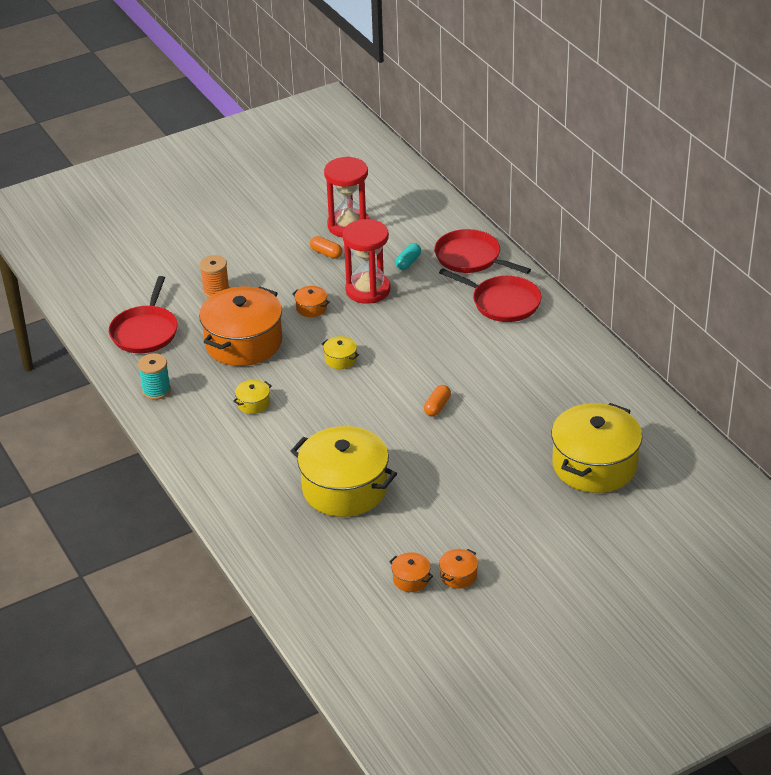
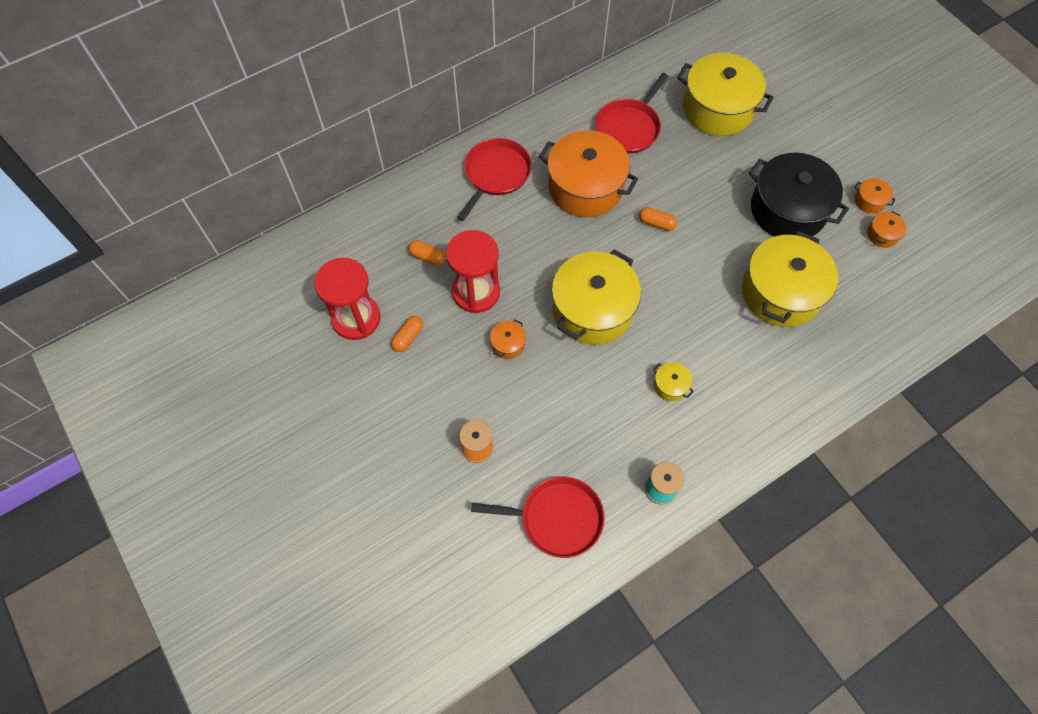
camera: 95 degrees left, 25 degrees up
(243, 342) = (571, 407): orange pot -> orange pot (585, 187)
(340, 359) = (592, 309): yellow pot -> yellow pot, size x2.45
(408, 262) = (428, 257): turquoise capsule -> orange capsule
(449, 506) = (788, 209): none -> black pot
(471, 258) = (421, 202): red pan -> red pan (629, 127)

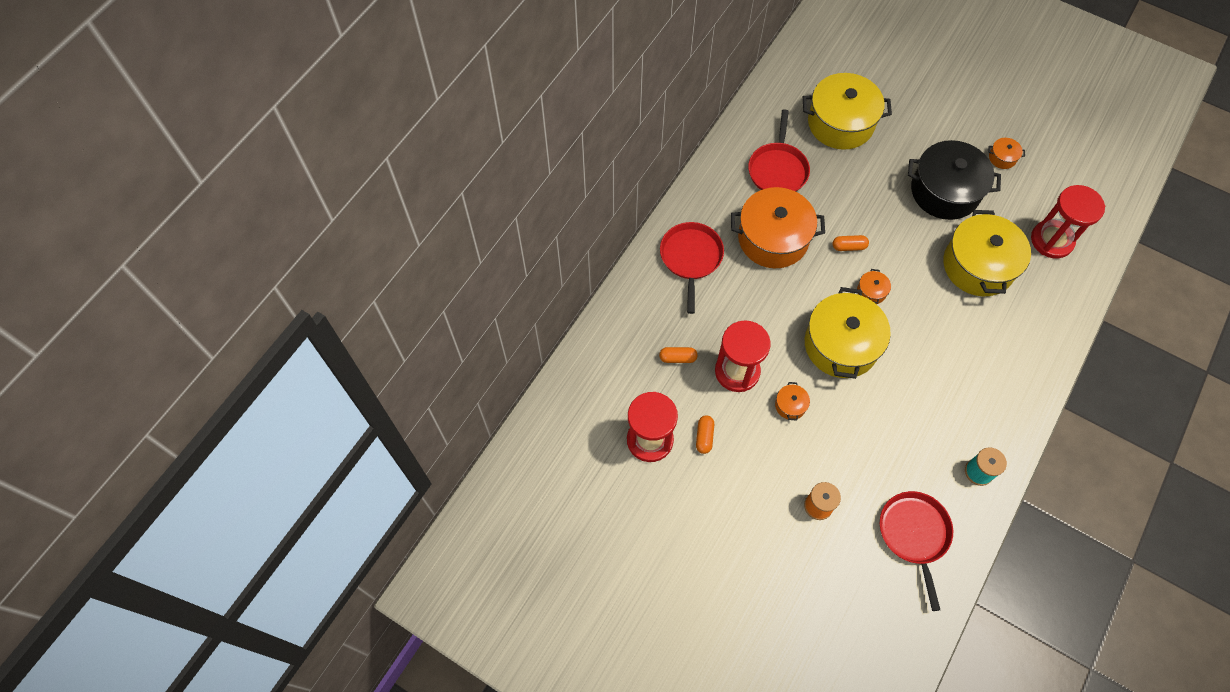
camera: 25 degrees left, 0 degrees up
(556, 518) = (914, 534): red pan -> red pan turned 75 degrees counterclockwise
(670, 385) = (938, 382): yellow pot -> none
(876, 299) = (1051, 240): none -> red hourglass
(882, 234) = (1027, 183): orange pot -> orange pot (871, 292)

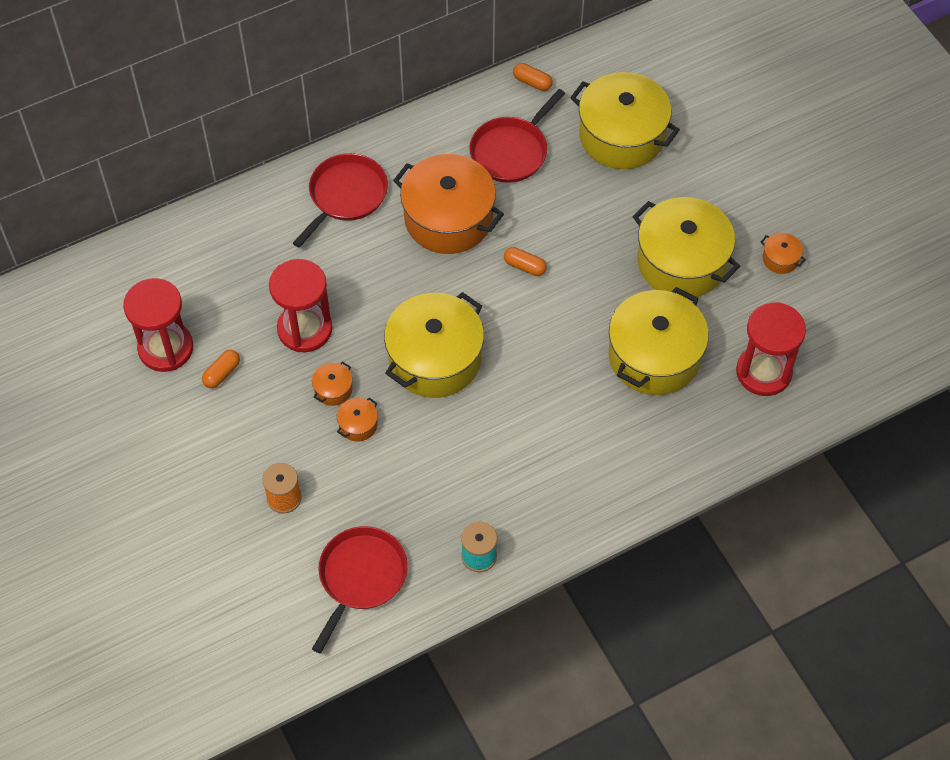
camera: 30 degrees right, 5 degrees down
(677, 358) = (254, 285): orange capsule -> orange capsule (532, 82)
(871, 292) = (511, 323): orange pot -> orange pot (358, 425)
(944, 191) = (682, 262): black pot -> yellow pot

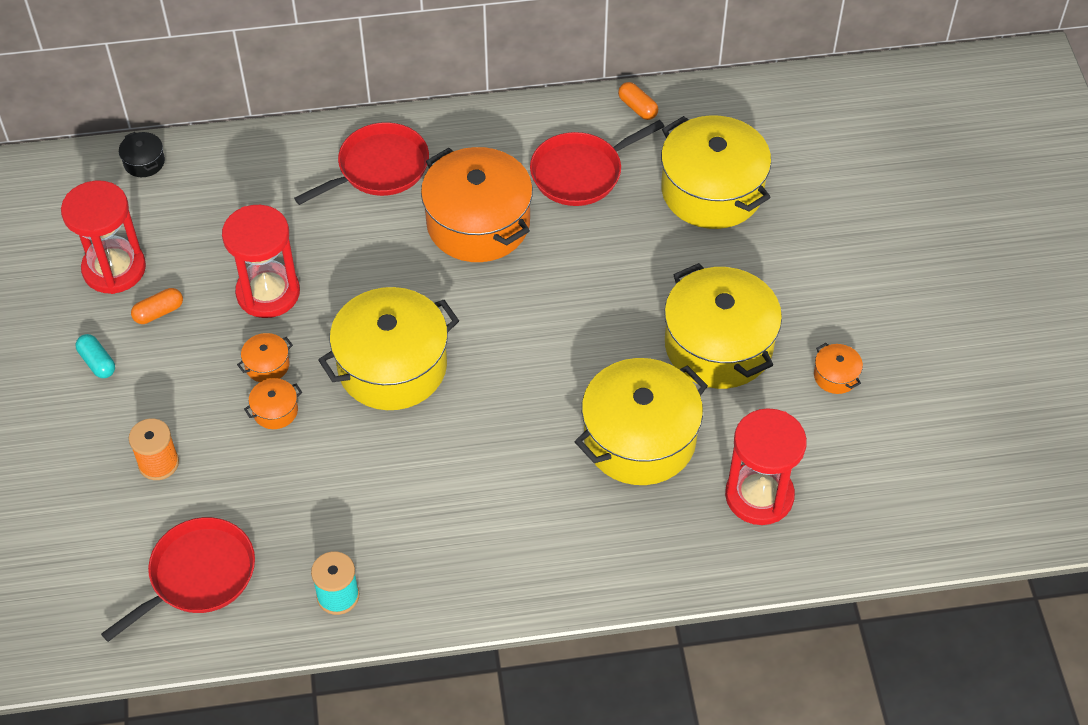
camera: 20 degrees right, 5 degrees down
(145, 249) = (144, 162): none -> black pot
(191, 431) = (97, 362): none -> turquoise capsule
(524, 266) = (538, 298): orange capsule -> none

